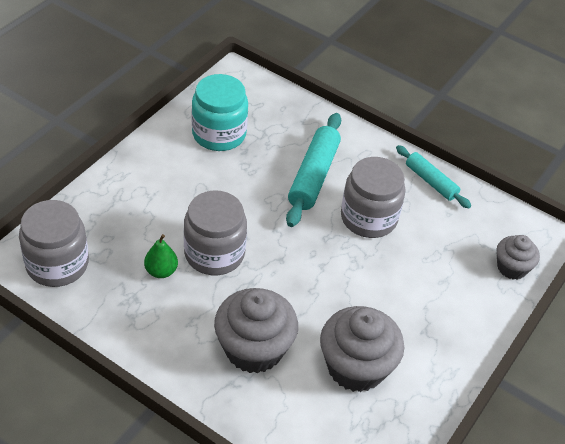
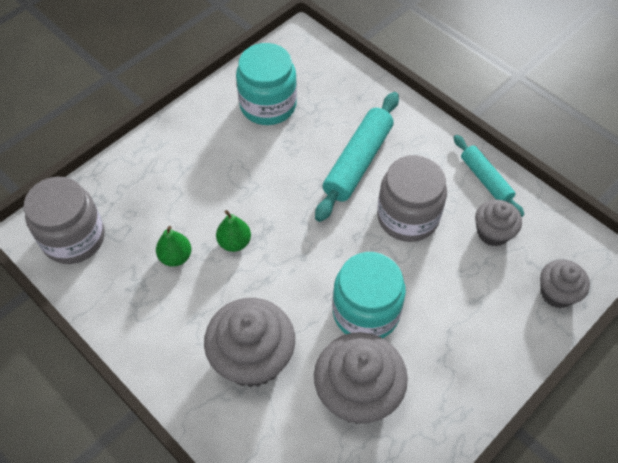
camera: 15 degrees right, 10 degrees up
(214, 253) = (234, 242): grey jar -> green pear
(348, 300) = (366, 312): none -> turquoise jar
(446, 224) = (493, 232): none -> grey cupcake

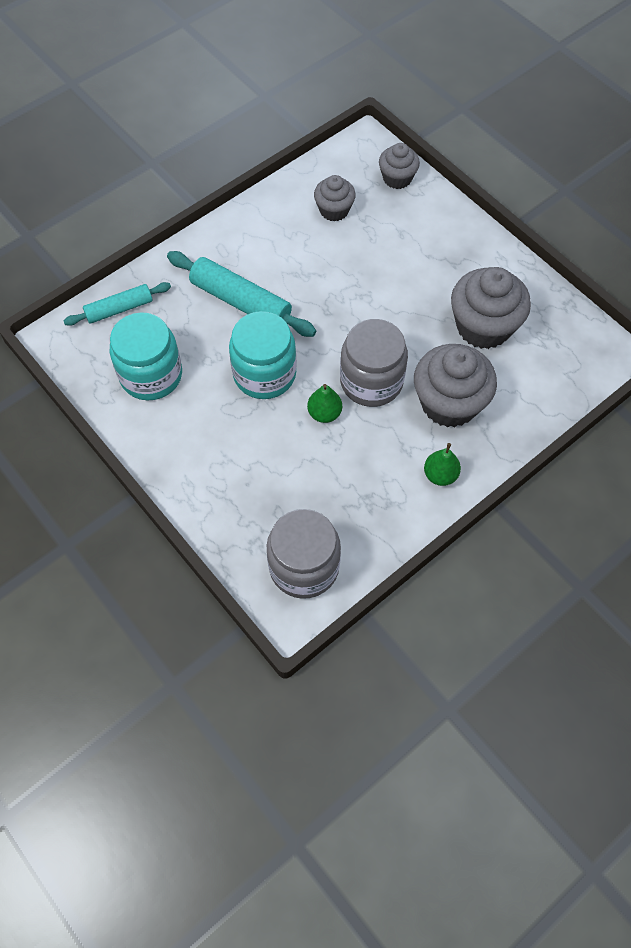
camera: 85 degrees left, 5 degrees up
(176, 257) = (336, 466): green pear -> green pear (440, 475)
(366, 312) = (407, 313): turquoise jar -> turquoise jar (264, 374)
(407, 217) = (310, 270): grey jar -> grey jar (371, 381)
(485, 180) = (276, 206): turquoise rolling pin -> turquoise rolling pin (119, 309)

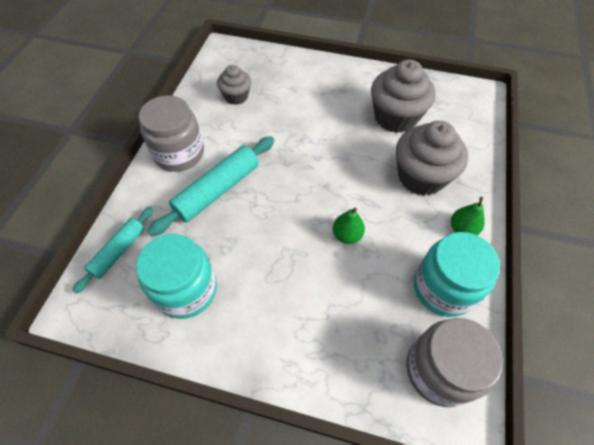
camera: 35 degrees left, 5 degrees down
(241, 302) = (217, 190): turquoise rolling pin -> turquoise rolling pin turned 45 degrees counterclockwise
(264, 374) = (278, 233): turquoise jar -> turquoise jar (443, 288)
(371, 381) = (359, 192): grey jar -> grey jar (179, 153)
(397, 178) = (262, 59): grey cupcake -> none

